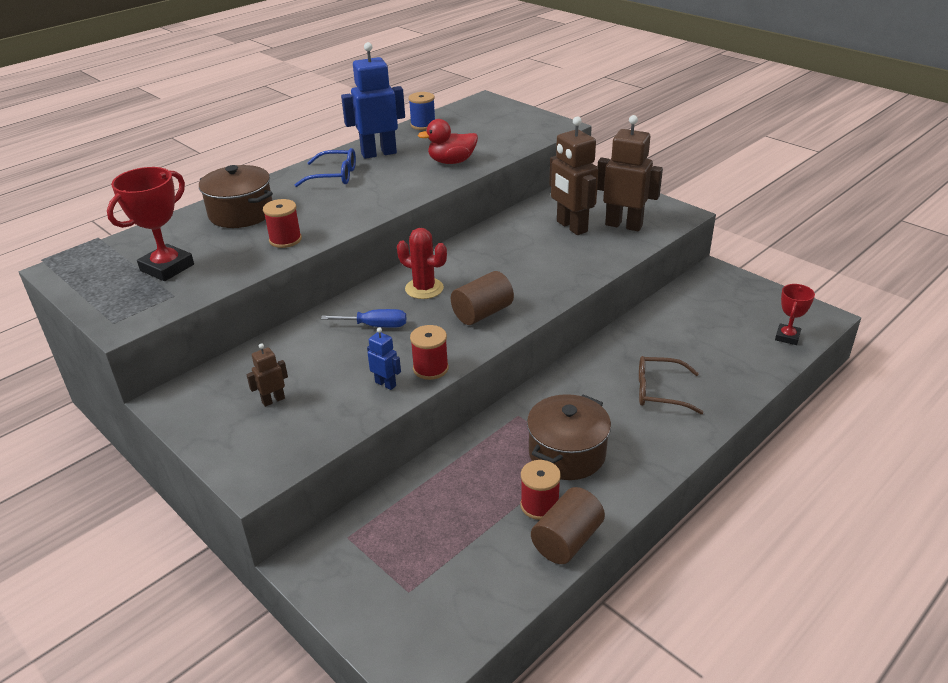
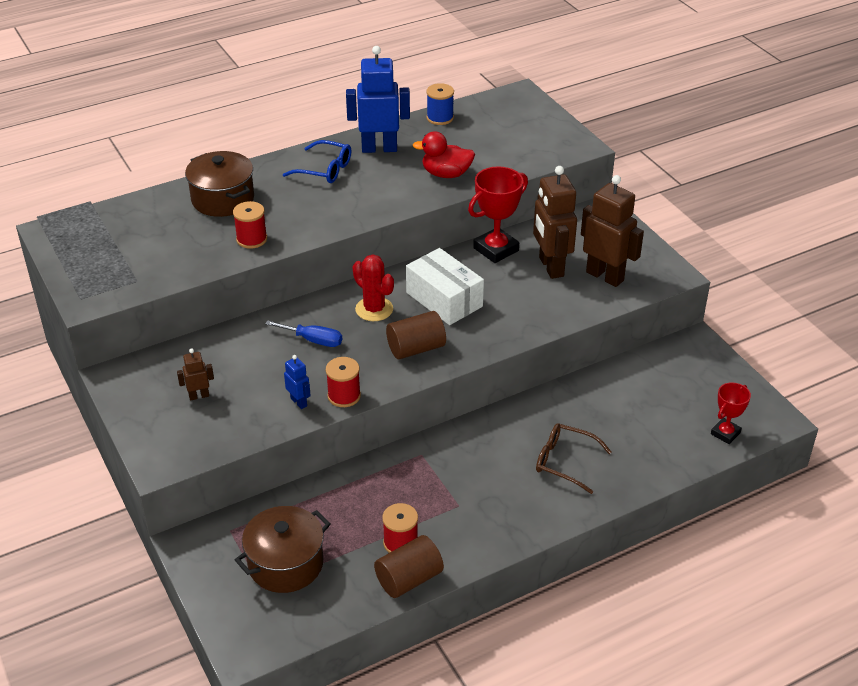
camera: 15 degrees right, 5 degrees up
(167, 267) = (140, 249): red trophy -> red trophy (496, 249)
(488, 268) = (444, 299): none -> white box
(567, 453) = (447, 502): brown pot -> brown pot (285, 564)

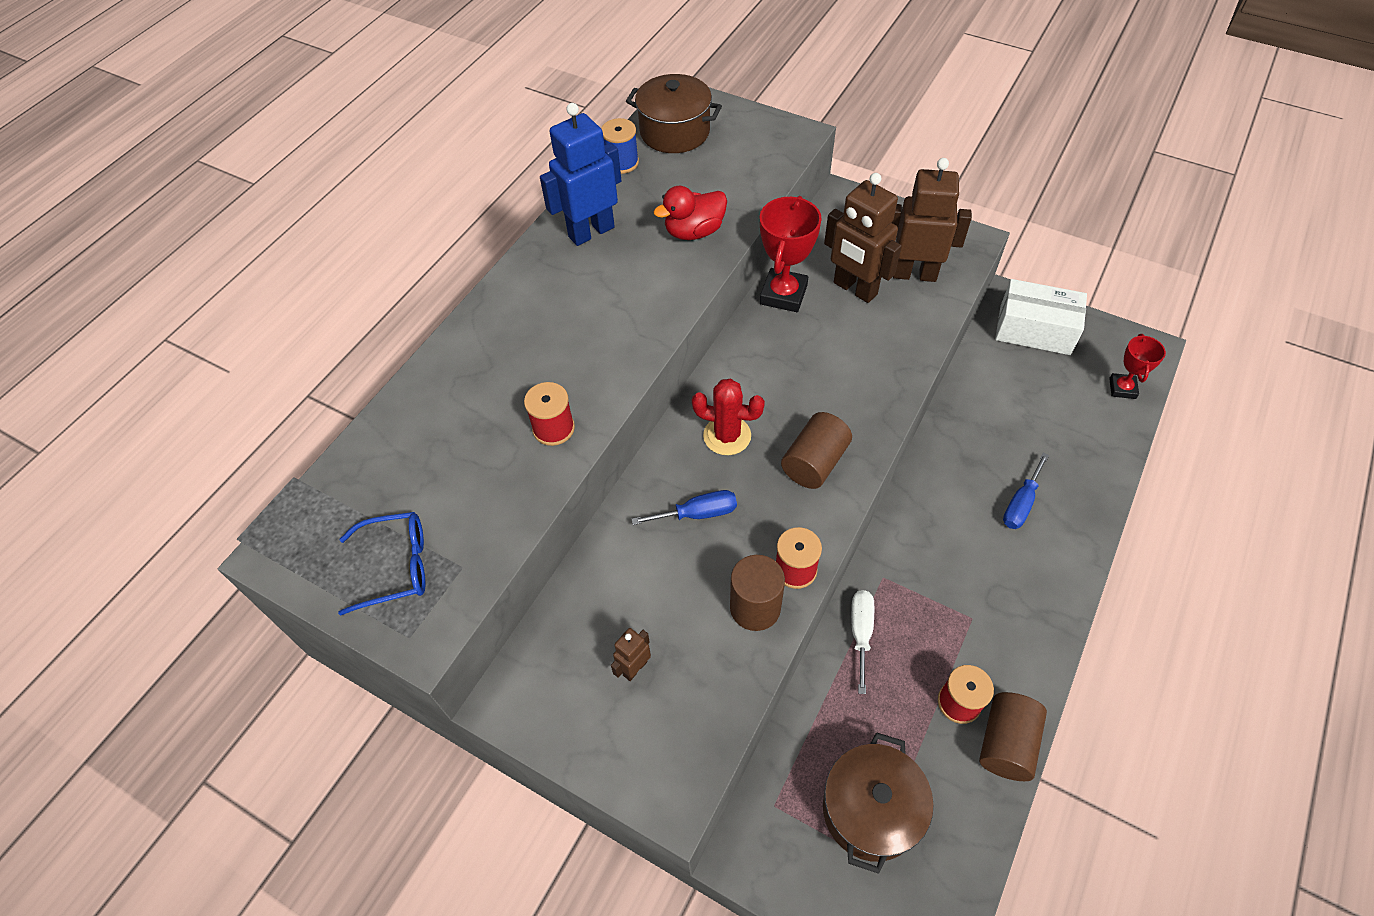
camera: 30 degrees left, 15 degrees up
(223, 199) = (467, 388): brown pot -> brown pot (675, 132)
(299, 402) = (755, 607): blue robot -> brown cylinder
(324, 169) = (553, 289): blue glasses -> blue glasses (395, 566)
(374, 475) = (861, 633): none -> white screwdriver
(444, 299) = (787, 384): white box -> white box (1034, 330)
(565, 462) = (1021, 503): brown glasses -> blue screwdriver

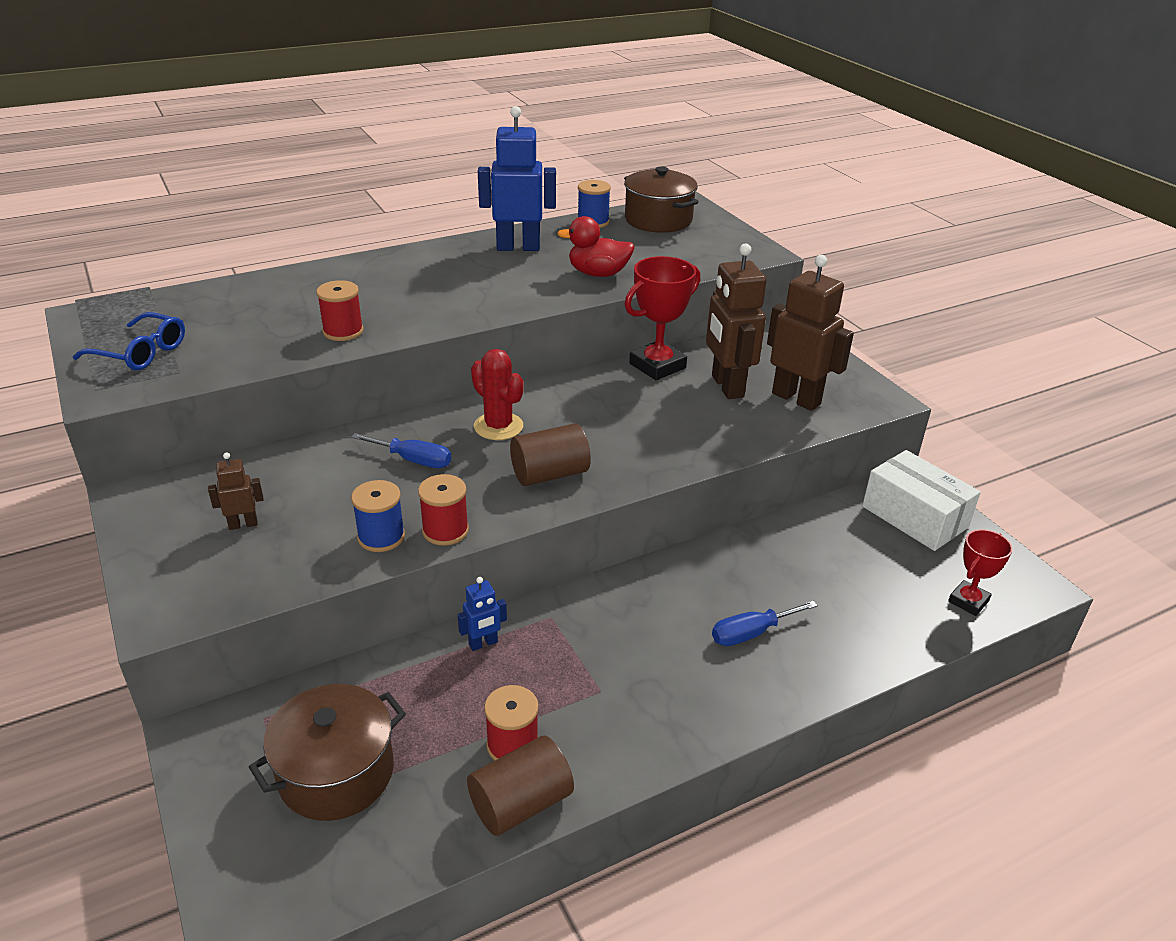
camera: 30 degrees right, 20 degrees down
(755, 607) = (381, 537): brown cylinder -> blue spool
(861, 633) = (483, 643): white screwdriver -> blue robot

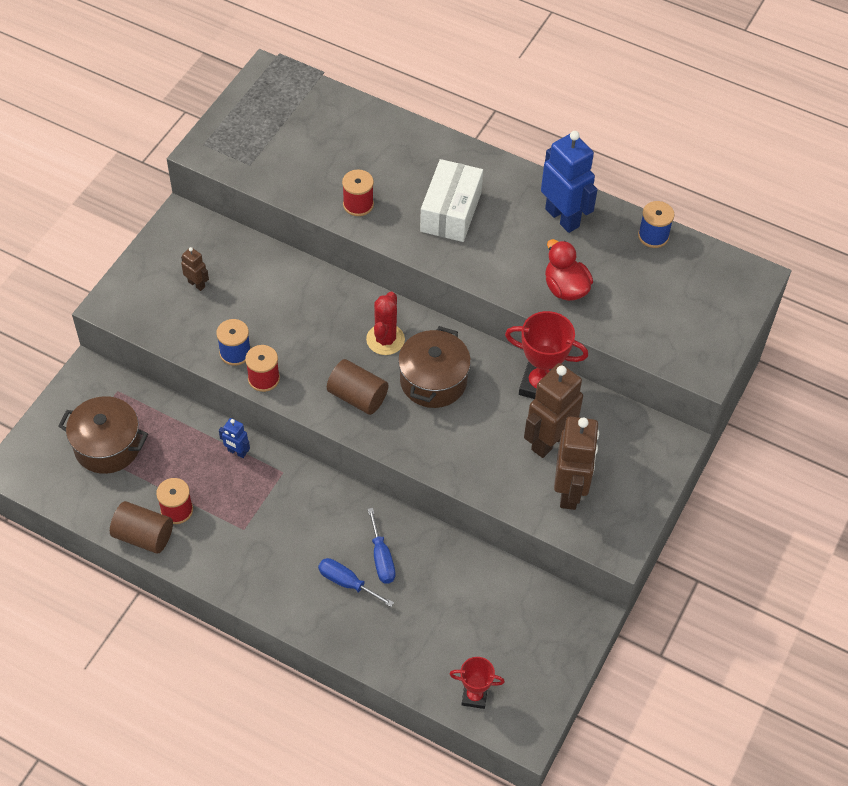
camera: 55 degrees right, 20 degrees up
(140, 352) = (252, 131): blue glasses -> none
(413, 460) = (314, 320): blue screwdriver -> blue screwdriver (381, 558)
(658, 220) = (700, 274): brown pot -> brown pot (433, 381)
(914, 517) = (548, 632): white box -> white box (451, 212)

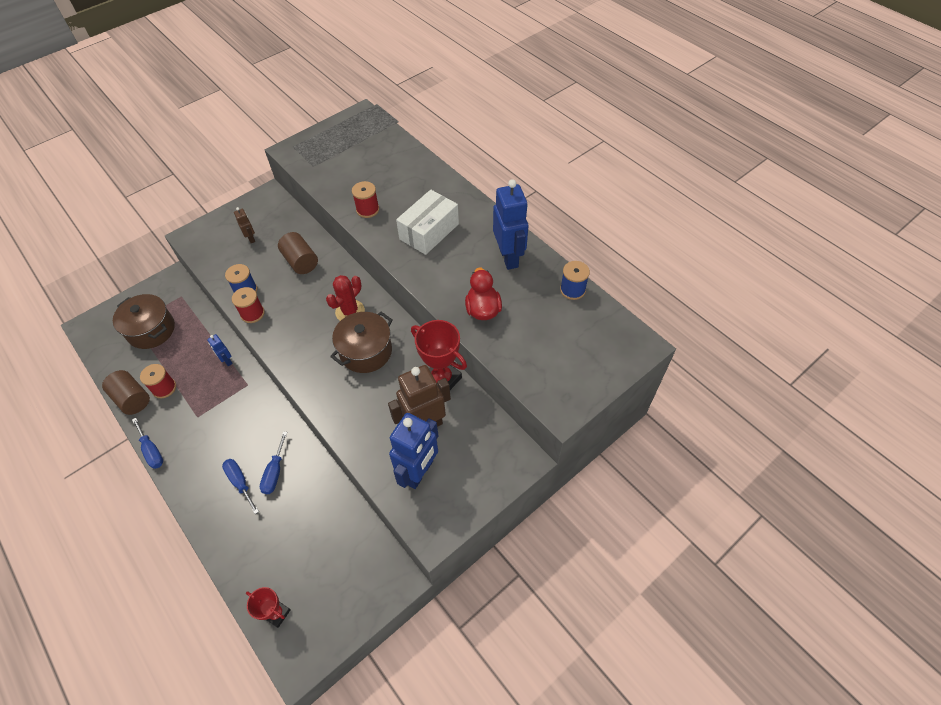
camera: 25 degrees right, 0 degrees up
(213, 585) = (152, 451): none -> blue screwdriver
(357, 397) = (306, 346): brown cylinder -> brown cylinder (300, 261)
(570, 491) = (419, 472): brown robot -> blue robot

